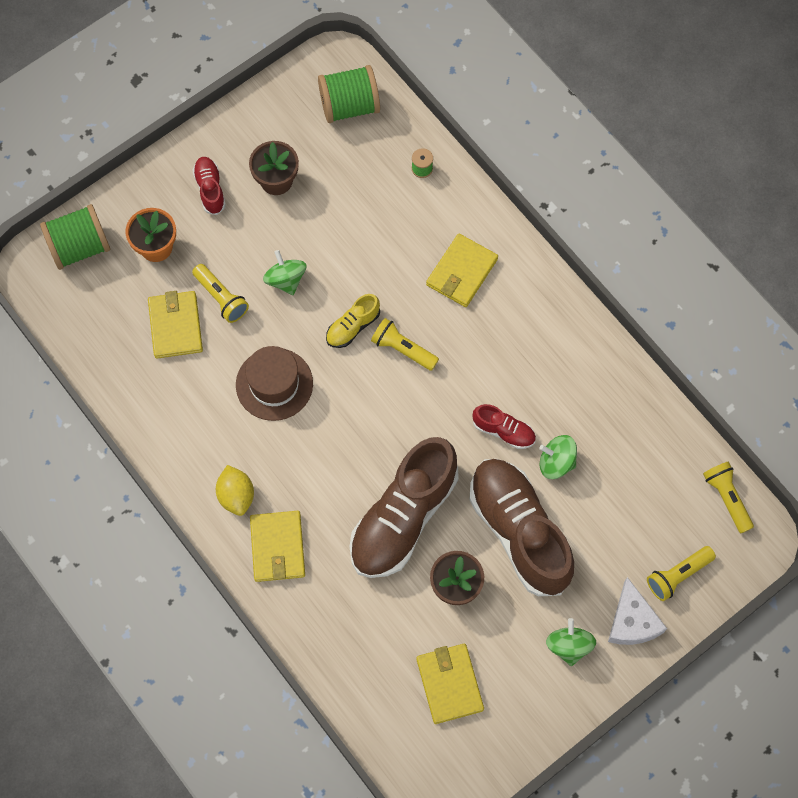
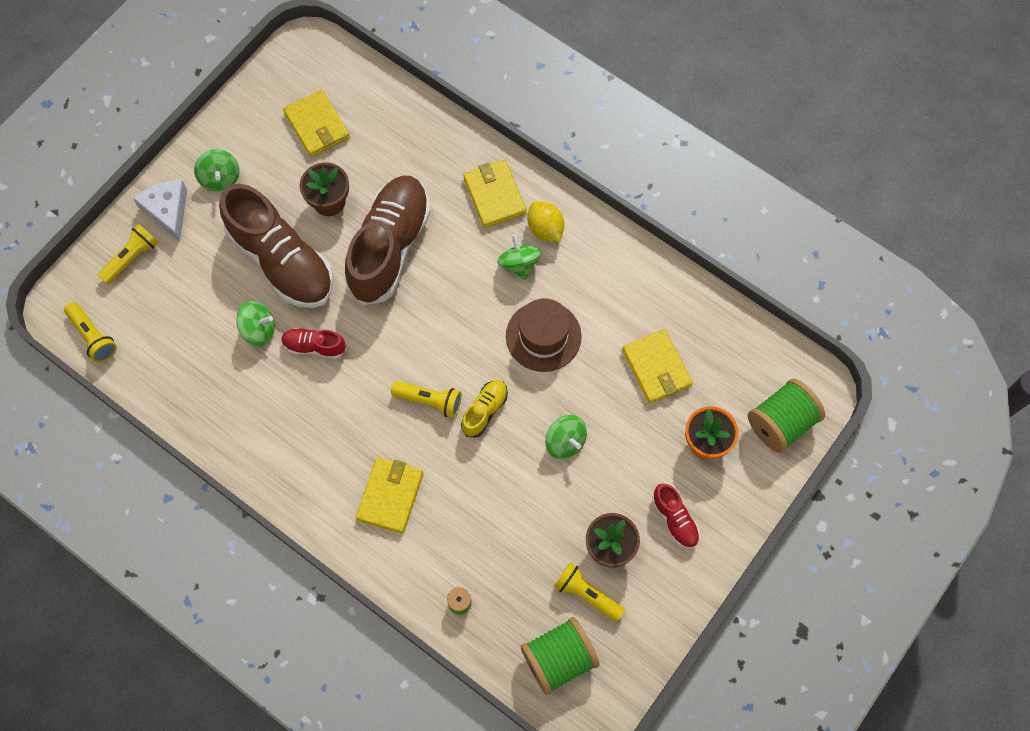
camera: 165 degrees right, 0 degrees up
(221, 298) = (622, 407): yellow flashlight -> yellow flashlight (586, 594)
(275, 464) = (519, 264): none -> green spinning top

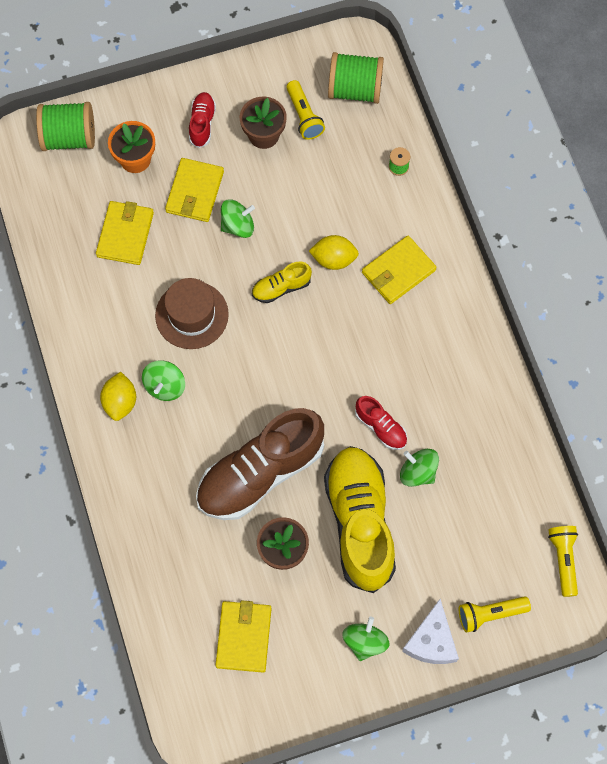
camera: 145 degrees left, 0 degrees up
(282, 261) = (360, 523): brown shoe -> yellow shoe
(430, 401) = (318, 323): yellow flashlight -> none
(457, 468) = (334, 259): none -> yellow lemon
(494, 195) = (138, 460): yellow wallet -> yellow wallet (194, 192)
(565, 442) = (238, 226): green spinning top -> green spinning top turned 75 degrees clockwise

